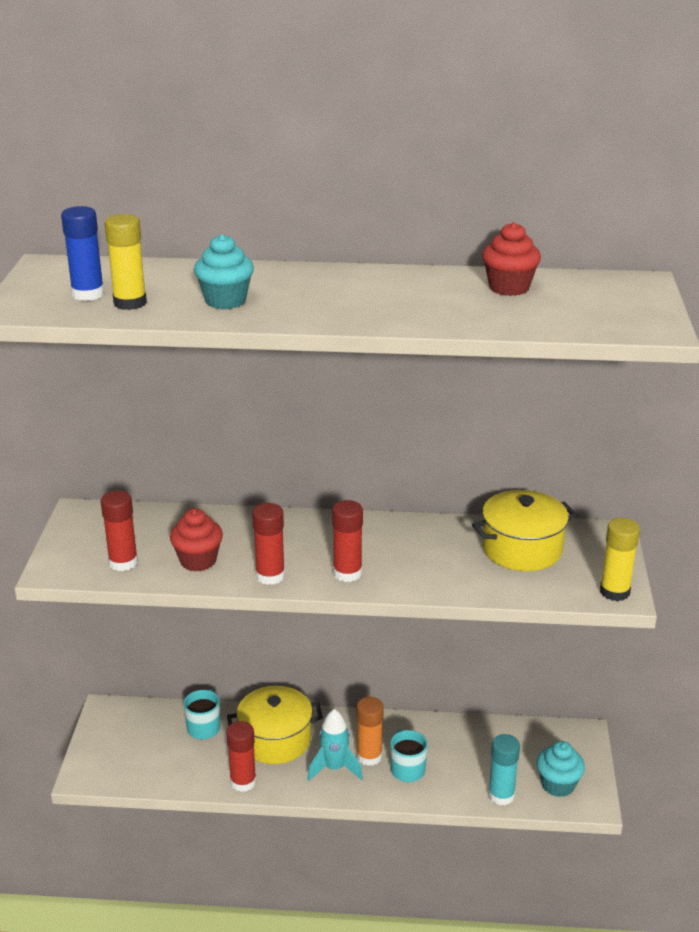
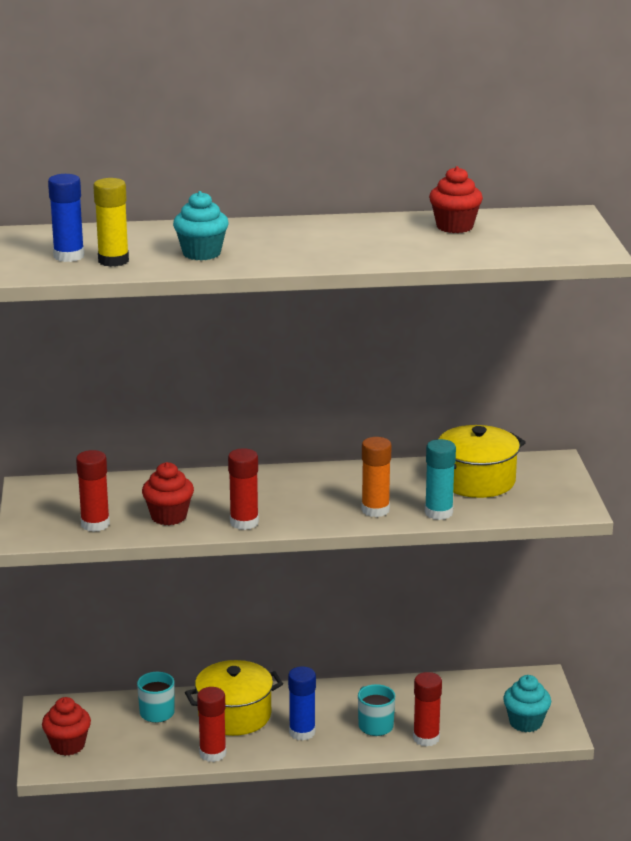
camera: 10 degrees left, 5 degrees down
(111, 755) = (68, 745): none -> red cupcake
(334, 768) = (302, 732): turquoise rocket -> blue glue stick
(347, 573) = (317, 514): red glue stick -> red glue stick (426, 738)
(369, 756) = (334, 719): orange glue stick -> orange glue stick (375, 510)
(501, 795) = (473, 737): turquoise glue stick -> turquoise glue stick (438, 512)
(614, 592) = (571, 506): yellow glue stick -> none

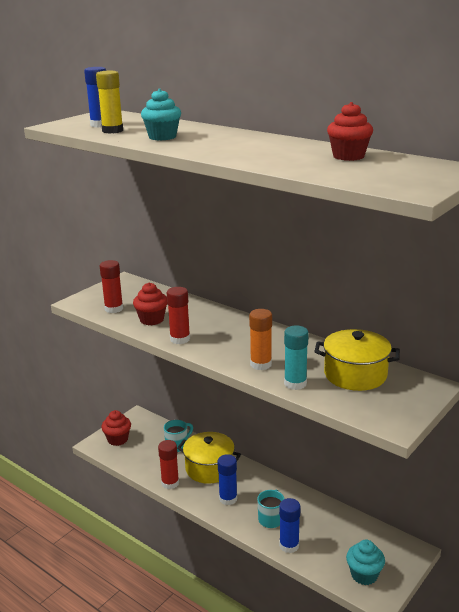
camera: 45 degrees right, 0 degrees up
(426, 738) = (289, 545): red glue stick -> blue glue stick

